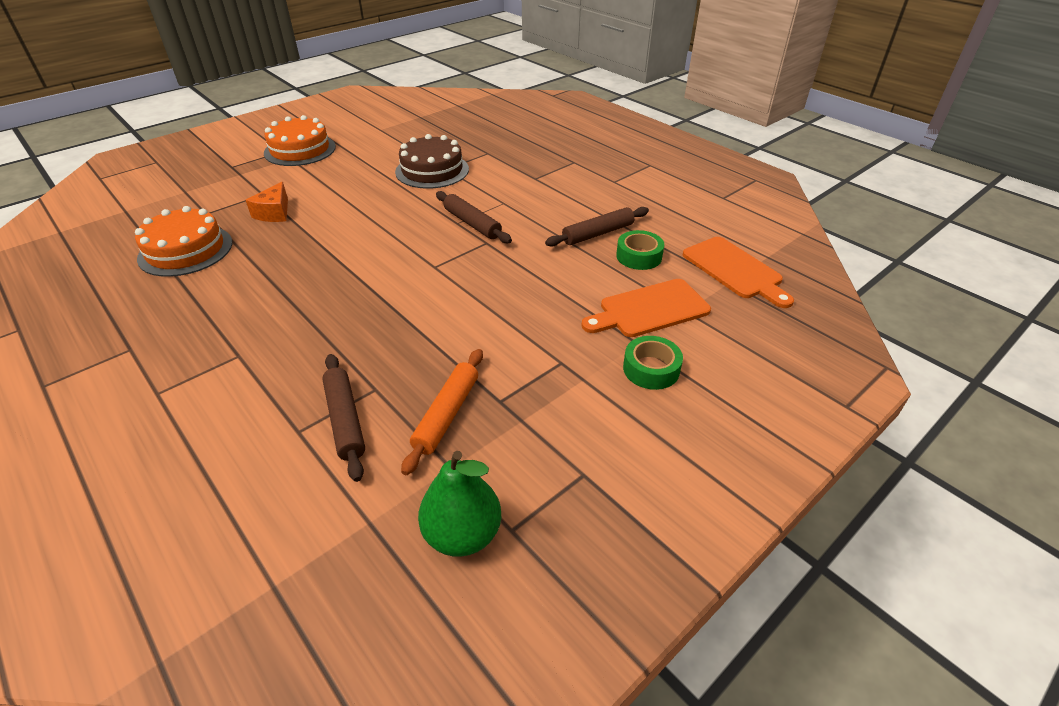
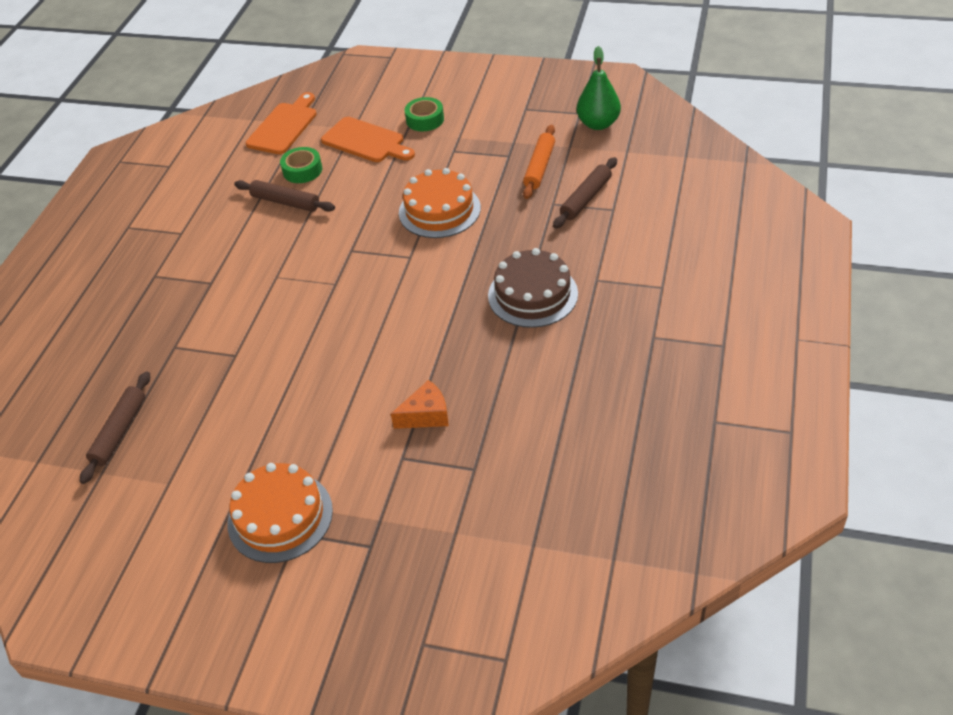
camera: 120 degrees left, 5 degrees up
(185, 250) = (536, 422): orange cake -> orange cake (439, 210)
(432, 170) = (247, 362): brown cake -> brown cake (533, 294)
(447, 414) = (539, 167): orange rolling pin -> orange rolling pin turned 60 degrees counterclockwise
(472, 223) = (329, 274): brown rolling pin -> brown rolling pin (120, 431)

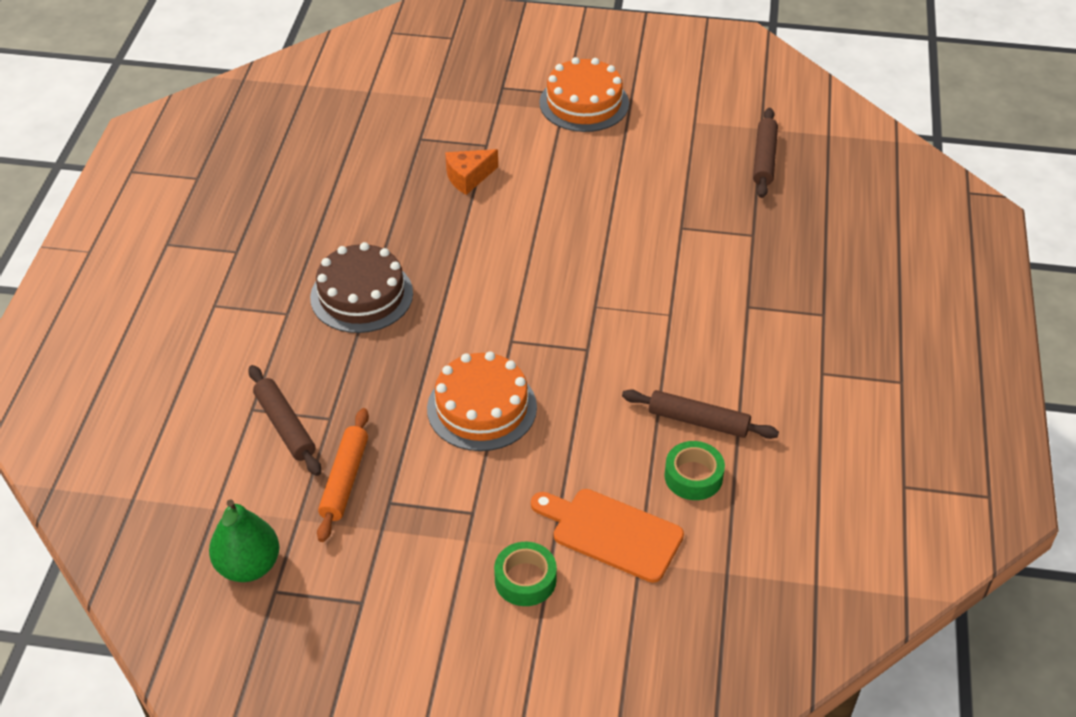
camera: 170 degrees right, 0 degrees up
(284, 126) = (755, 567): orange cutting board -> none
(585, 198) = (285, 426): brown rolling pin -> brown rolling pin turned 60 degrees counterclockwise

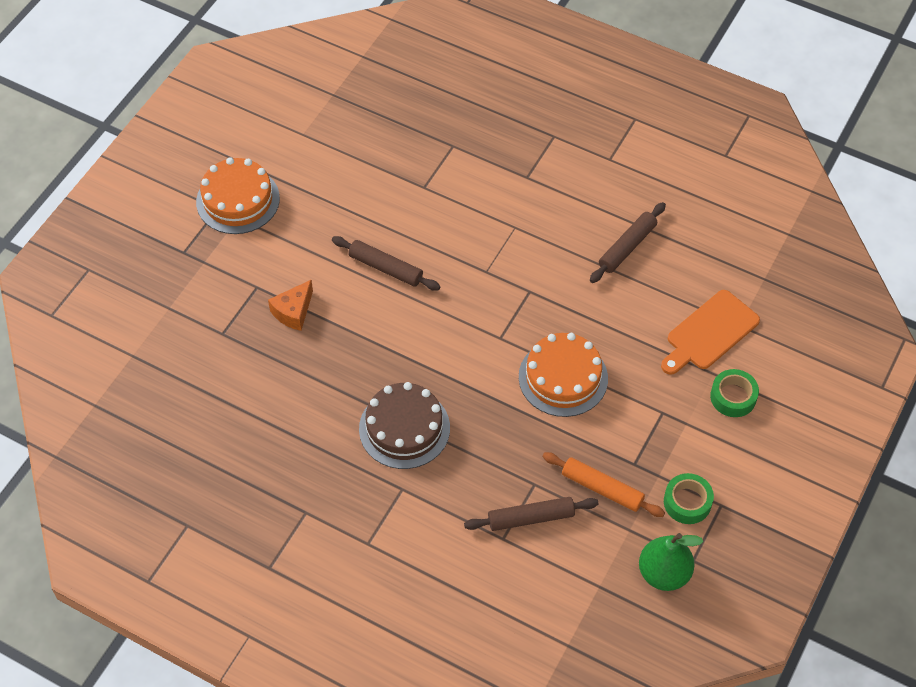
camera: 70 degrees left, 10 degrees up
(468, 177) = (293, 312): orange cheese -> orange cheese turned 45 degrees clockwise
(693, 476) = (676, 268): green tape -> green tape (687, 502)
(764, 159) = (370, 106): brown rolling pin -> brown rolling pin (385, 268)

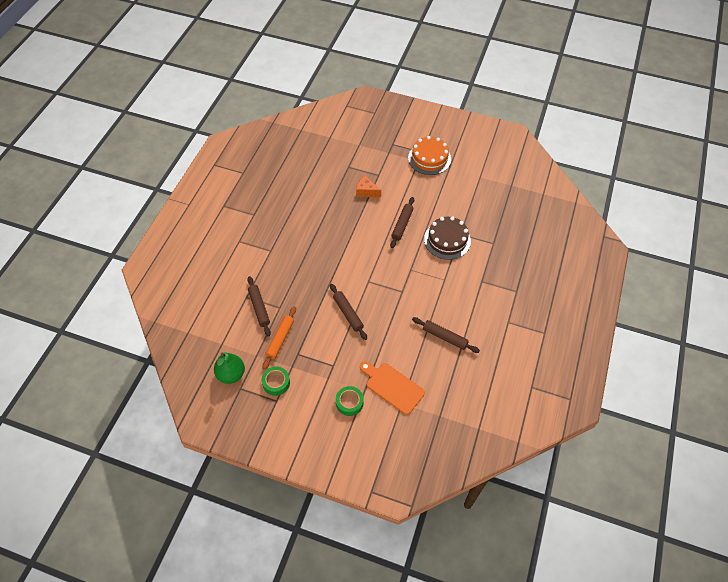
camera: 80 degrees right, 0 degrees up
(404, 428) = (305, 246): brown cake -> brown cake (447, 240)
(563, 377) = (348, 313): orange cake -> brown rolling pin

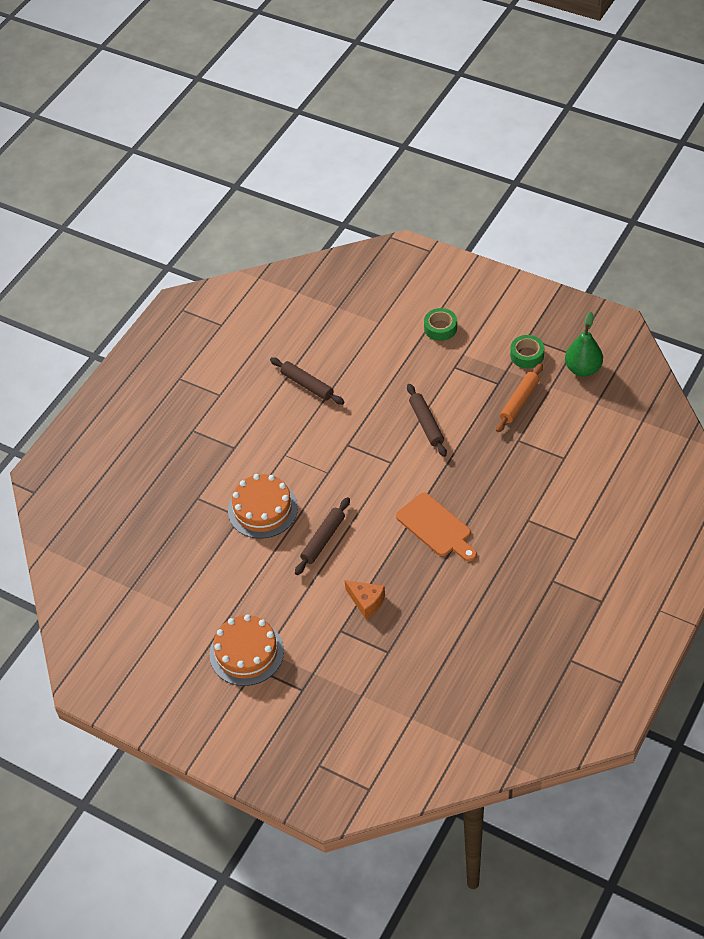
camera: 165 degrees left, 5 degrees down
(259, 308) = (546, 442): brown rolling pin -> none
(392, 386) = (386, 339): orange cutting board -> orange cutting board (436, 527)
(447, 240) = (263, 509): brown cake -> orange cake

